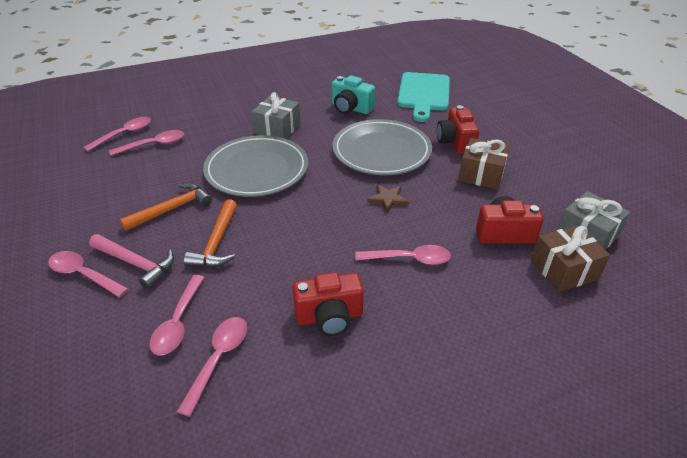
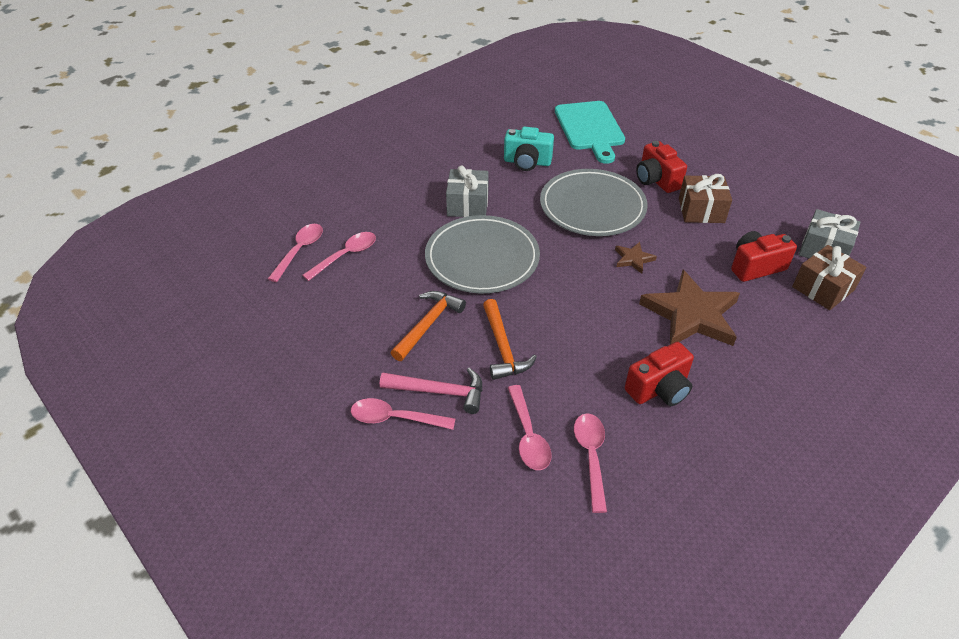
camera: 20 degrees left, 5 degrees up
(409, 259) = (691, 314): pink spoon -> brown star

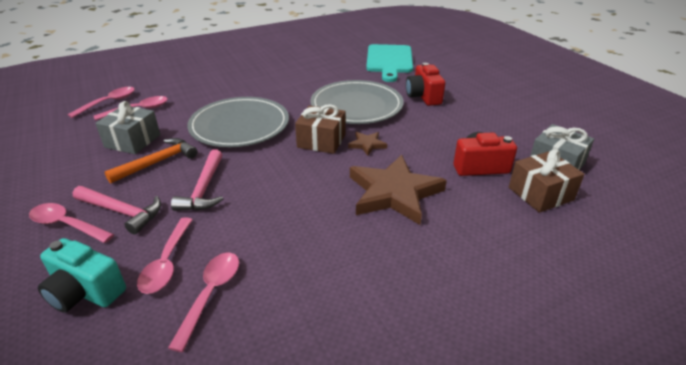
camera: 15 degrees right, 10 degrees down
(468, 204) = (257, 92): grey gift -> grey gift (133, 141)
(502, 347) = (204, 189): orange hammer -> pink hammer
(527, 162) = (324, 74): turquoise camera -> turquoise camera (85, 292)
(659, 389) = (322, 248): red camera -> none
(701, 210) = (451, 120): brown gift -> brown gift (321, 141)

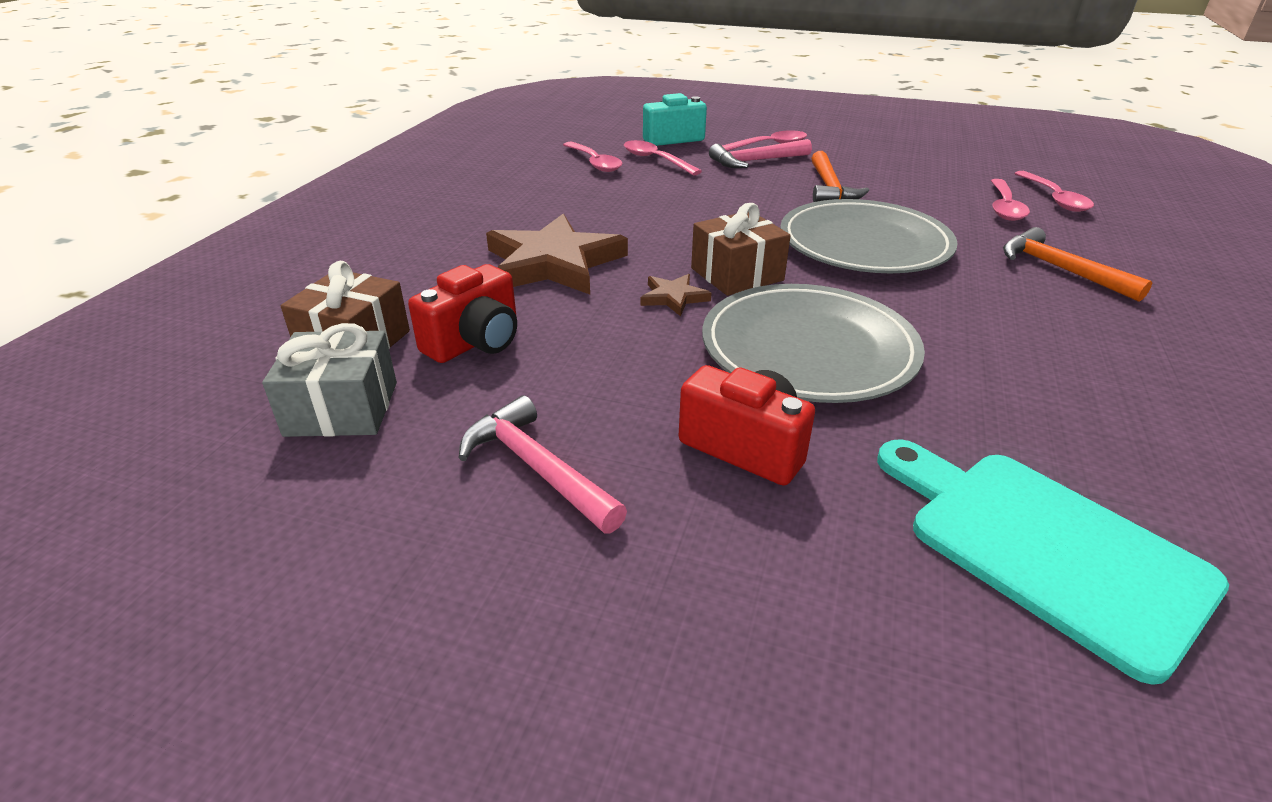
camera: 135 degrees right, 0 degrees up
(133, 141) = (903, 188): grey gift -> none
(204, 189) = (738, 192): pink hammer -> pink hammer (537, 468)
(212, 85) = (1060, 269): none -> orange hammer

